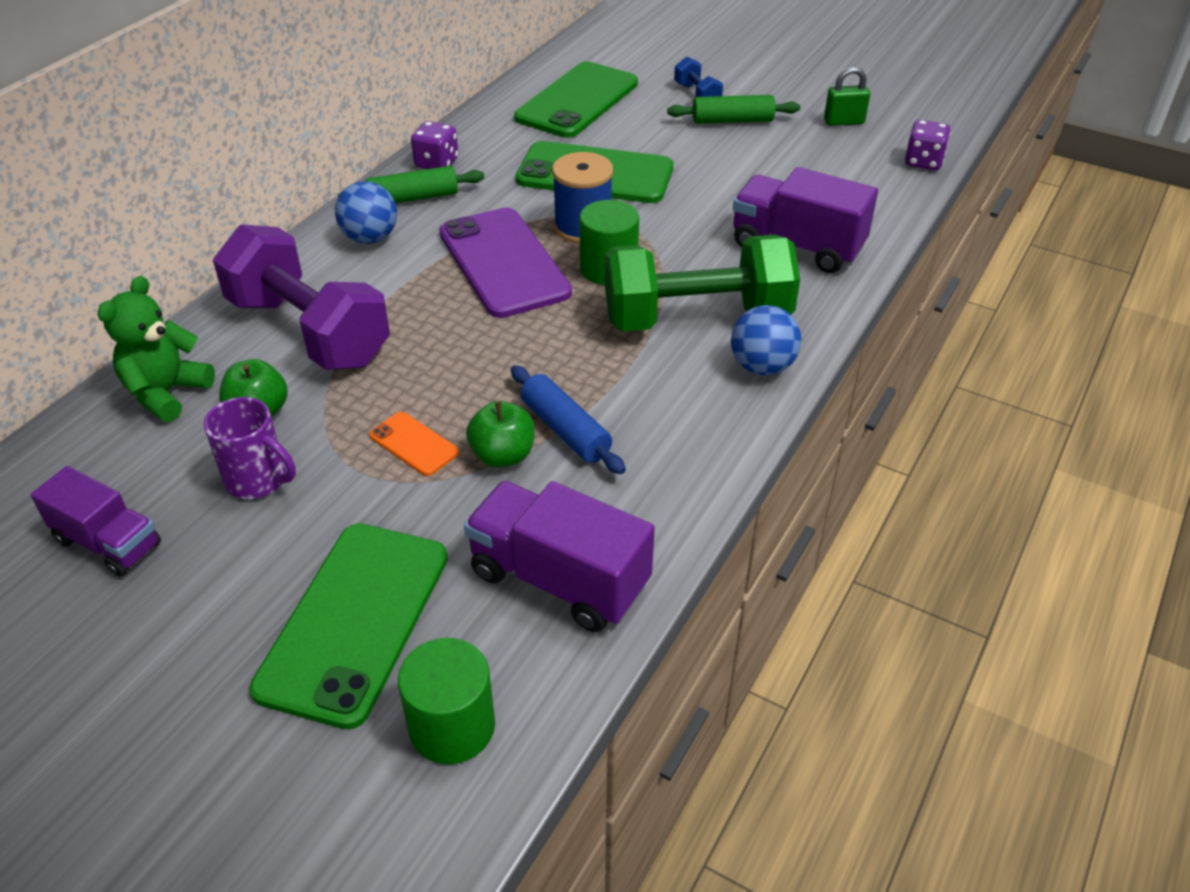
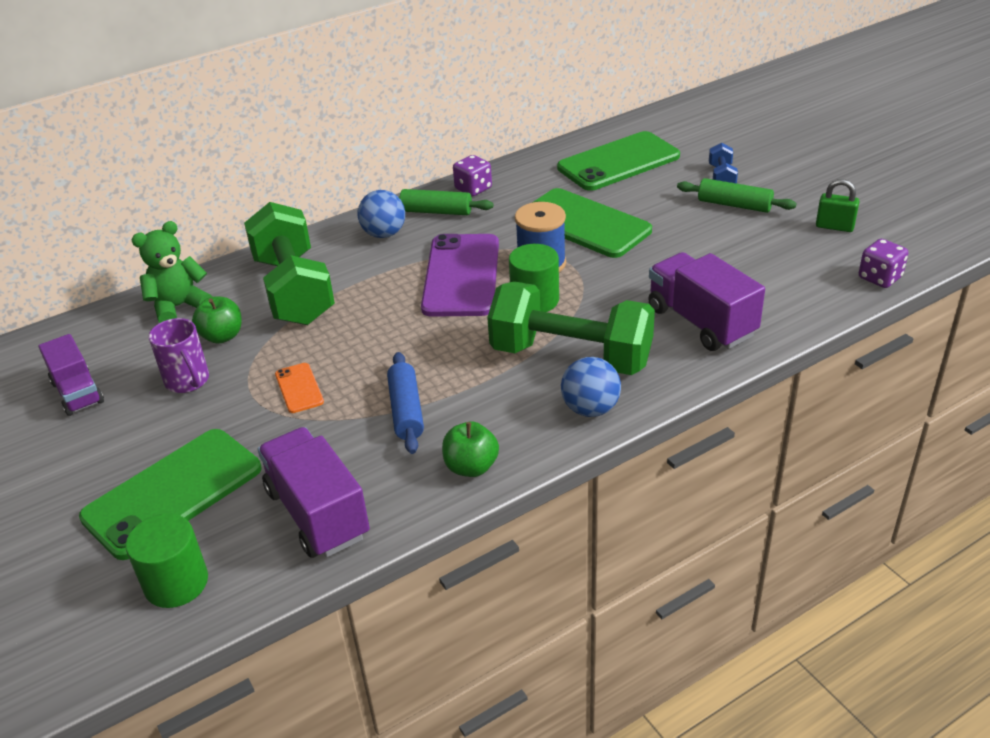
camera: 30 degrees right, 5 degrees down
(309, 331) = (294, 290): purple dumbbell -> green dumbbell
(503, 455) = (350, 415): green apple -> green apple (471, 467)

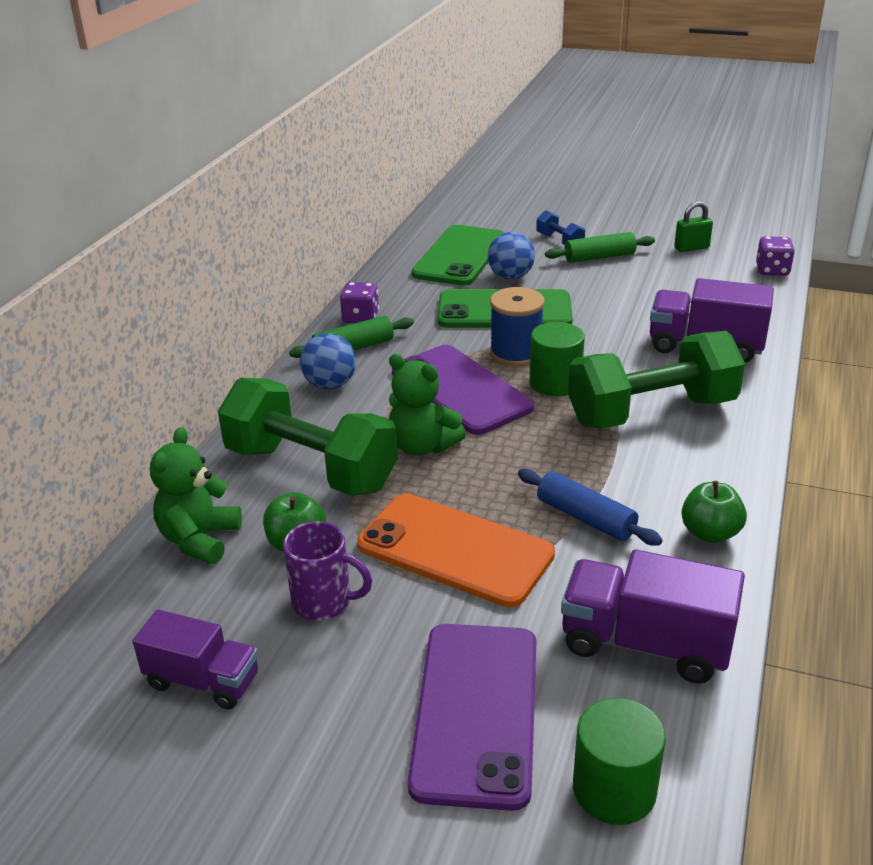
camera: 40 degrees left, 5 degrees down
(172, 493) = (475, 712): green phone -> purple phone
(299, 388) = (455, 549): orange phone -> orange phone, size x2.21
(378, 306) = (422, 446): none -> green teddy bear
(590, 409) = (727, 443): blue ball -> blue ball (510, 277)

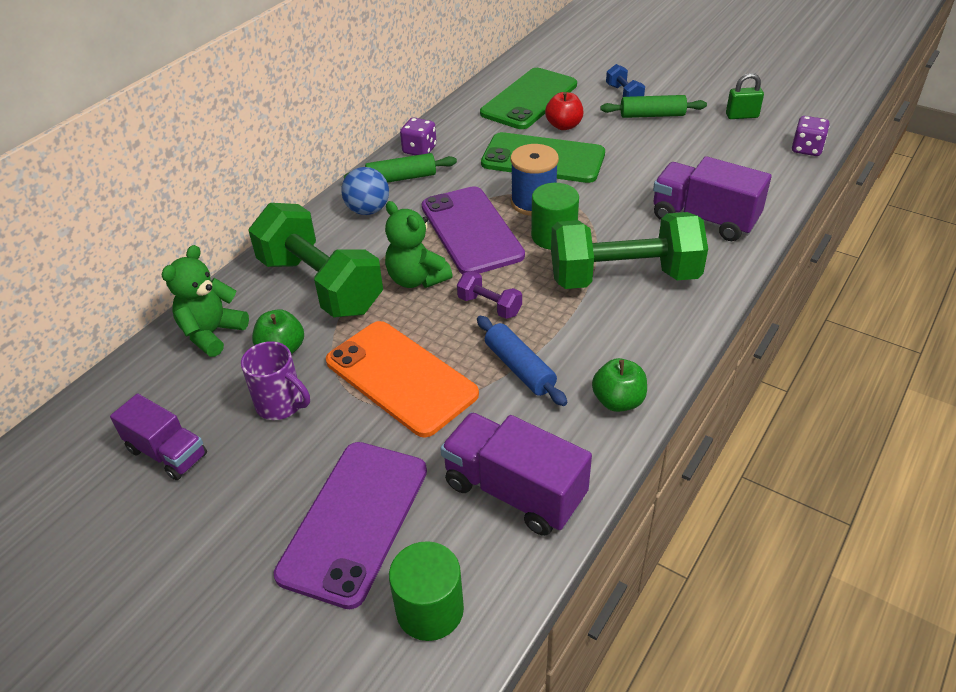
camera: 15 degrees right, 10 degrees up
(510, 277) = (564, 126): blue ball -> red apple
(519, 461) = (489, 306): none -> purple dumbbell

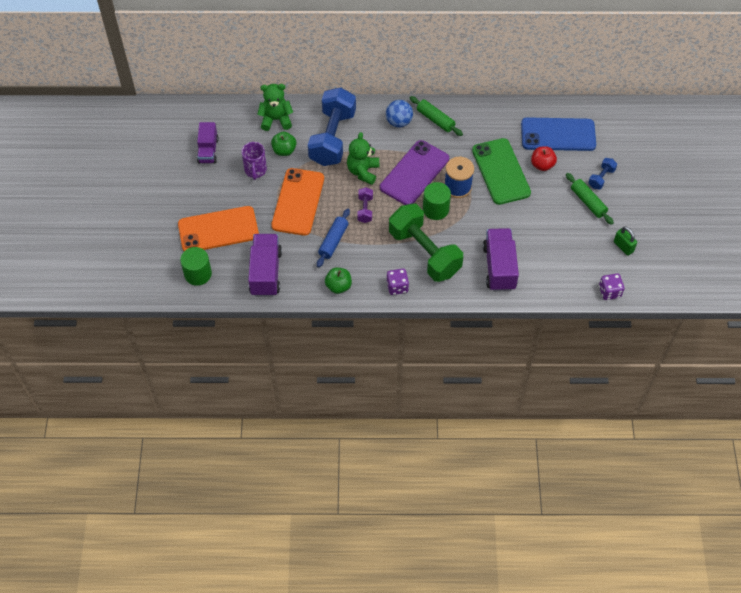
camera: 55 degrees right, 15 degrees up
(320, 285) = (332, 138): green dumbbell -> blue dumbbell
(354, 521) = (218, 229): purple phone -> orange phone
(419, 150) = (466, 112): purple dice -> purple dice (397, 287)
(529, 99) = (558, 134): green phone -> blue phone

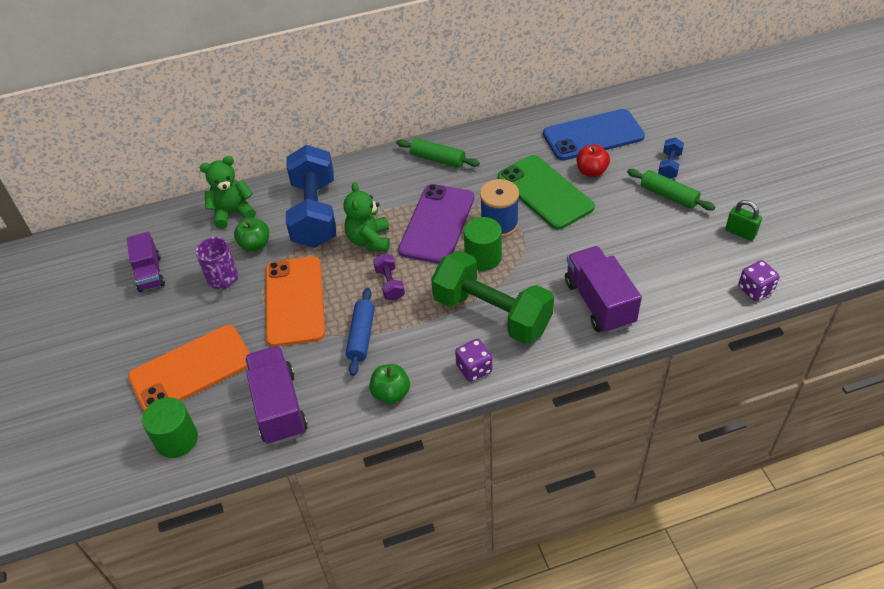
camera: 15 degrees left, 10 degrees down
(399, 122) = (393, 173): blue ball -> none

